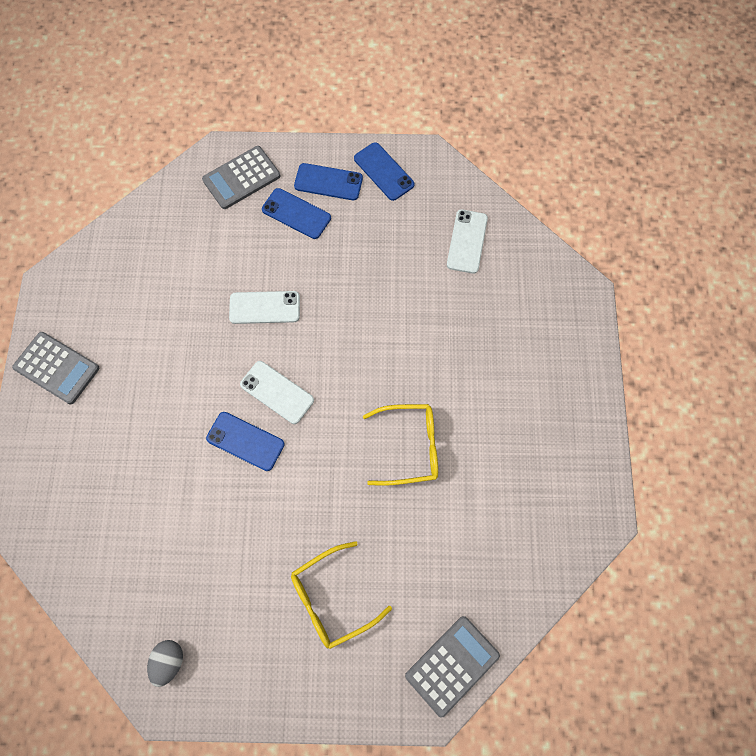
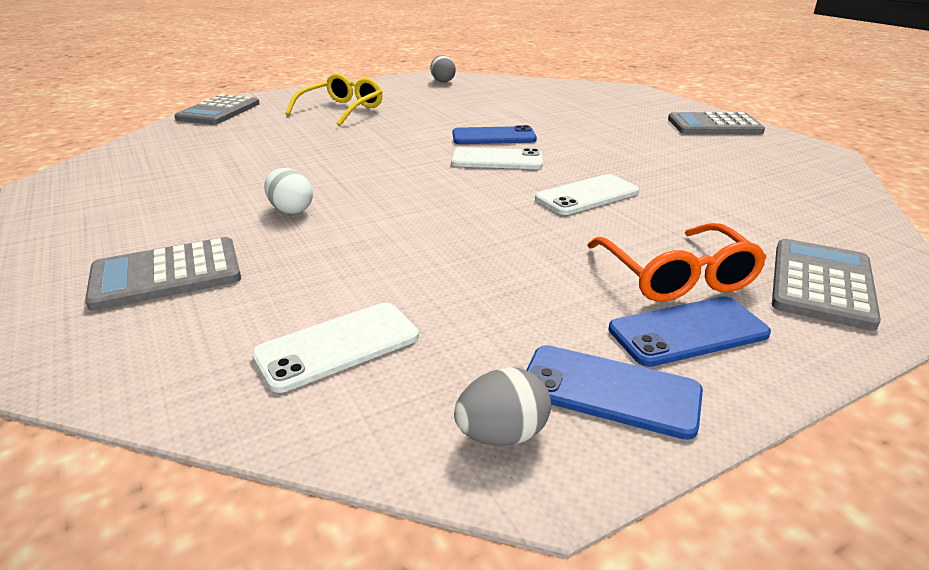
camera: 150 degrees right, 40 degrees down
(296, 214) = (676, 276): blue phone -> orange glasses
(409, 446) = (317, 168): yellow glasses -> none
(431, 173) = (502, 434): none -> grey egg
(448, 382) = (291, 210): none -> white egg
(467, 241) = (337, 346): white phone -> white phone turned 75 degrees clockwise
(529, 336) = (166, 274): none -> grey calculator

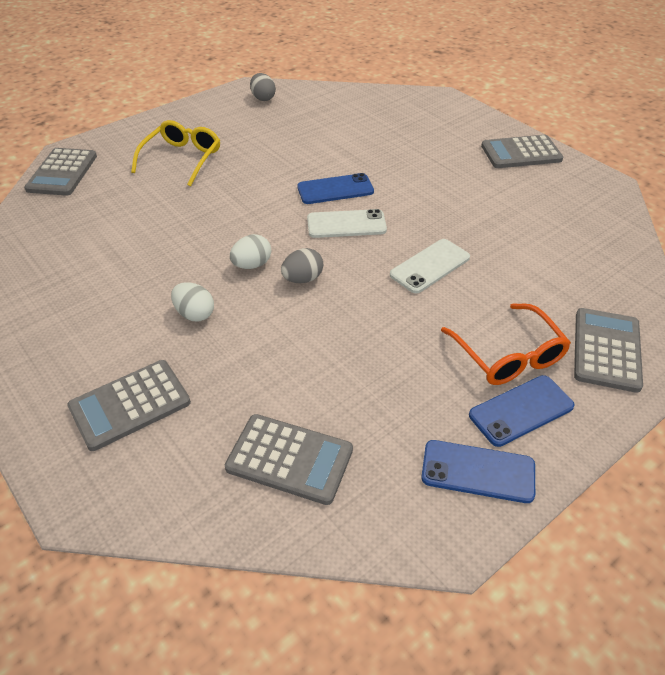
camera: 10 degrees left, 15 degrees up
(337, 346) = (289, 459): white phone -> grey calculator
(376, 180) = (252, 265): none -> white egg
(502, 434) = (418, 517): grey egg -> grey egg (302, 279)

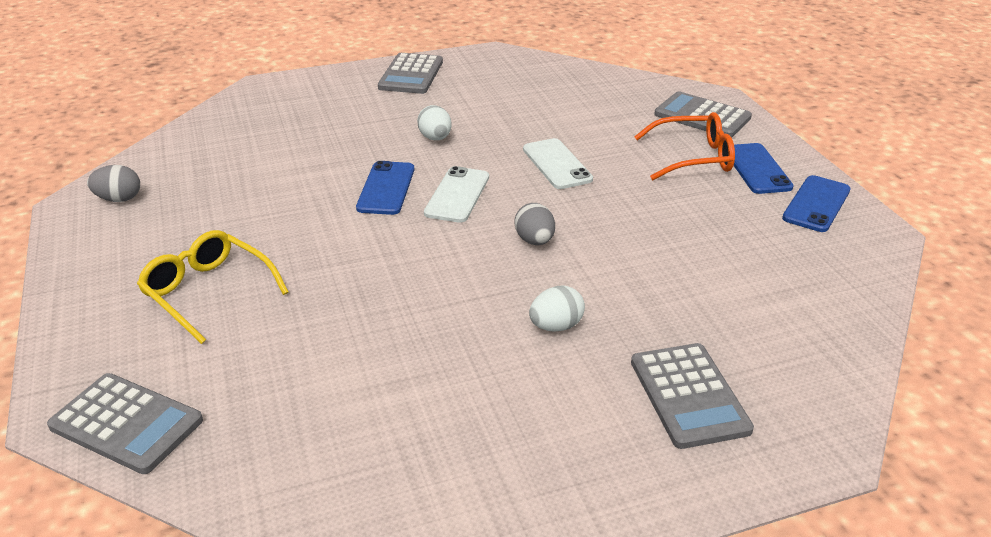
camera: 70 degrees left, 10 degrees down
(252, 265) = (489, 270): white egg -> white egg (435, 138)
(289, 459) = (787, 296): grey calculator -> none

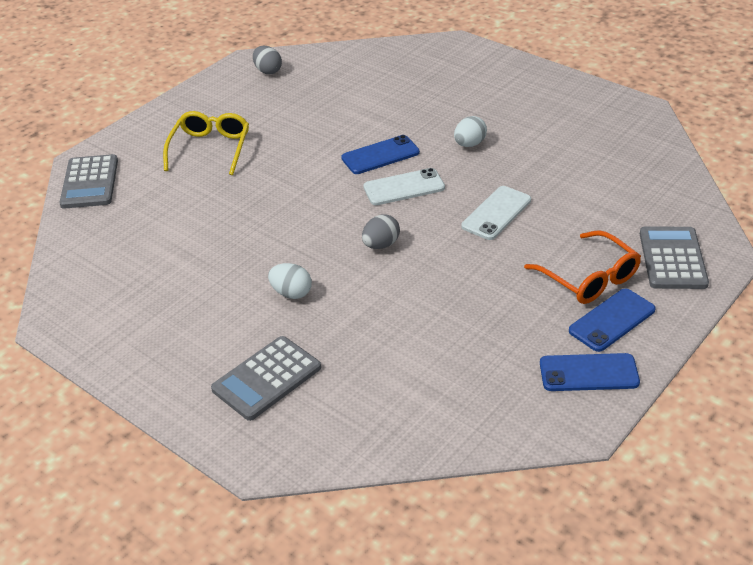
camera: 60 degrees right, 5 degrees up
(411, 75) = (551, 90): grey calculator -> none

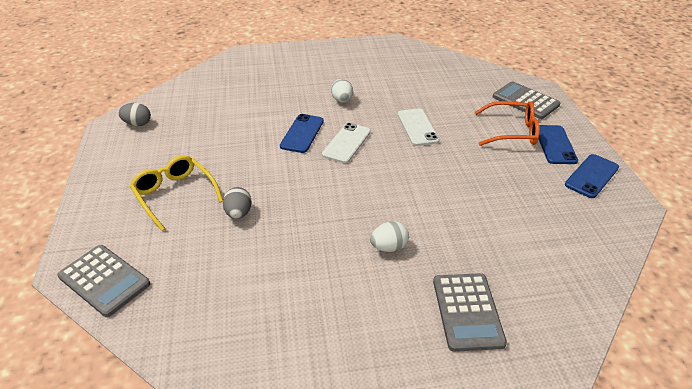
camera: 50 degrees left, 0 degrees up
(381, 245) = (389, 182): grey egg -> grey egg (238, 213)

